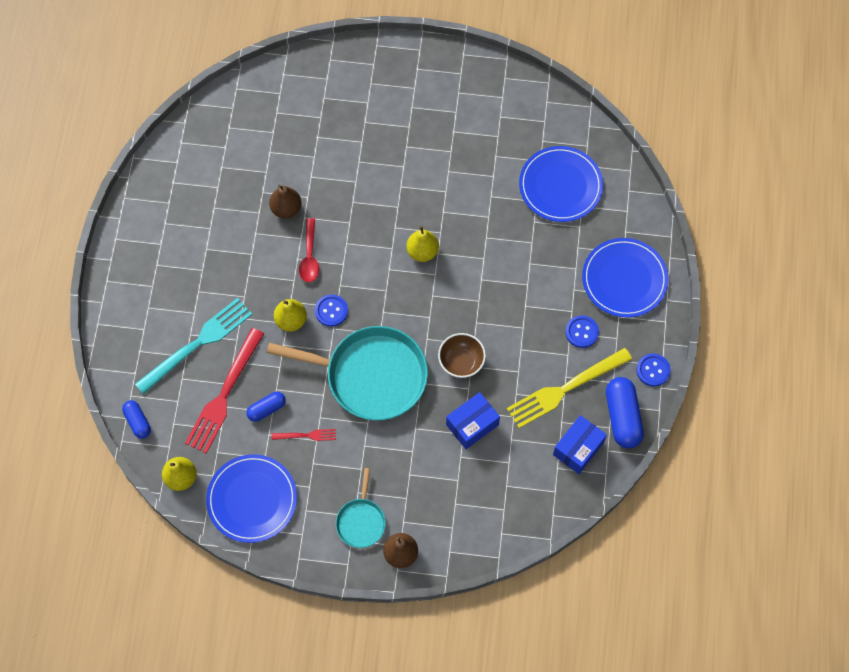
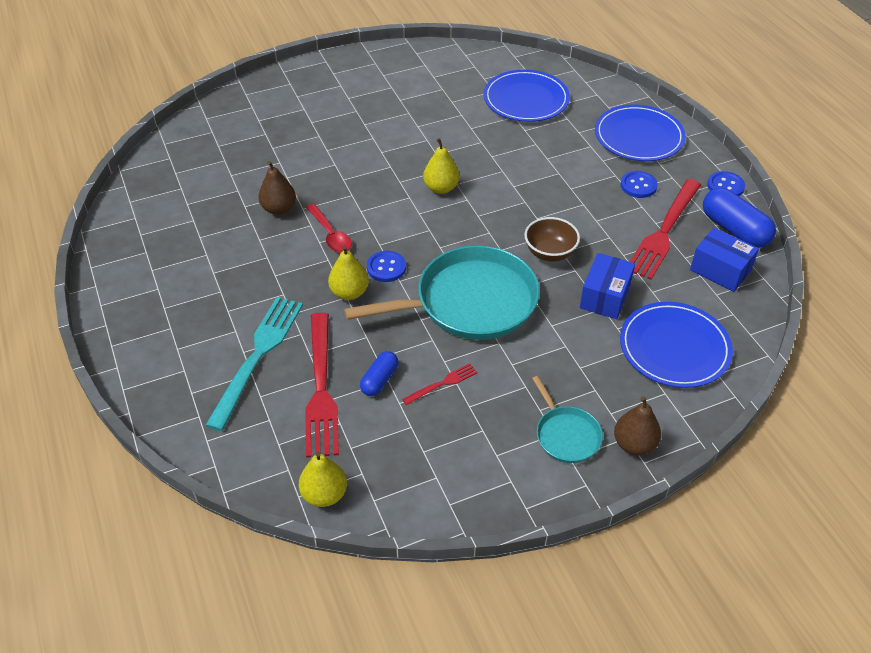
camera: 30 degrees left, 20 degrees down
(138, 422) = (232, 462): blue capsule -> none
(252, 499) = (426, 475): blue plate -> blue plate (674, 347)
(564, 390) = (664, 232): yellow fork -> red fork
(578, 448) = (720, 270): blue box -> blue box turned 60 degrees counterclockwise

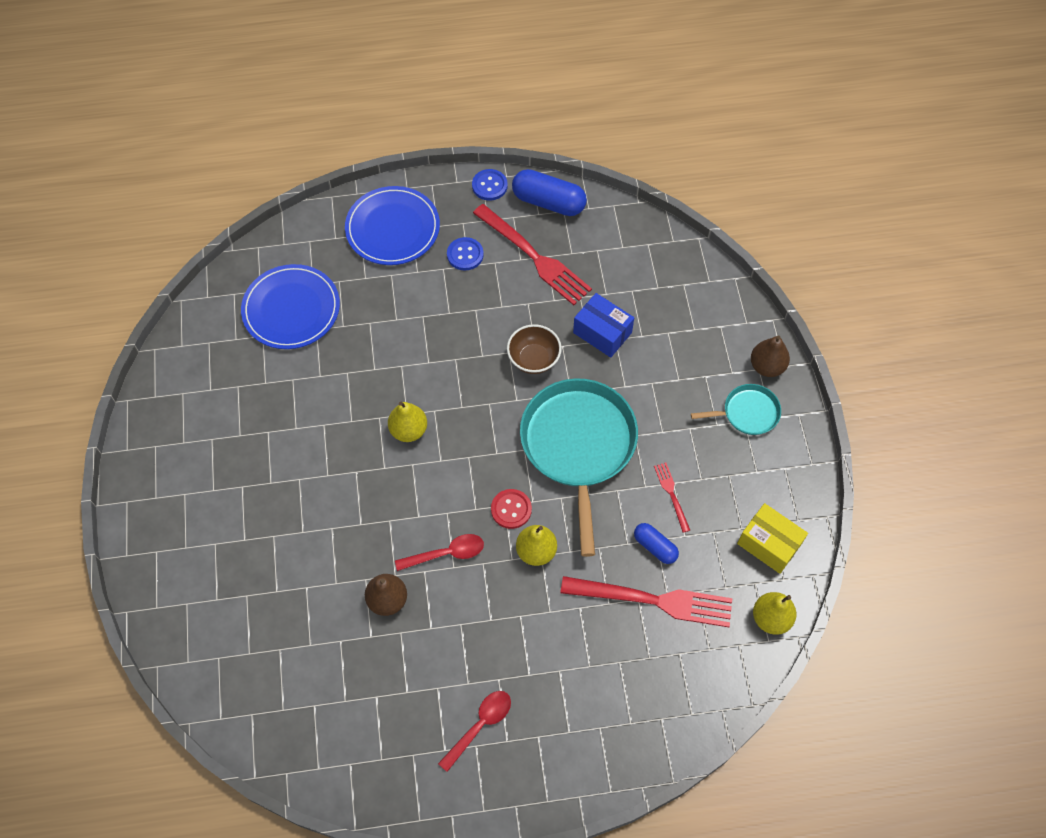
camera: 75 degrees left, 15 degrees up
(176, 287) = (480, 726): none -> red spoon
(258, 355) = (597, 652): turquoise fork -> none
(386, 267) = (511, 509): blue button -> red button
(412, 479) = (769, 544): none -> yellow box
(674, 347) = (674, 301): blue plate -> none
(720, 270) = (595, 233): blue box -> none
(734, 229) = (548, 202): blue capsule -> blue capsule turned 45 degrees clockwise

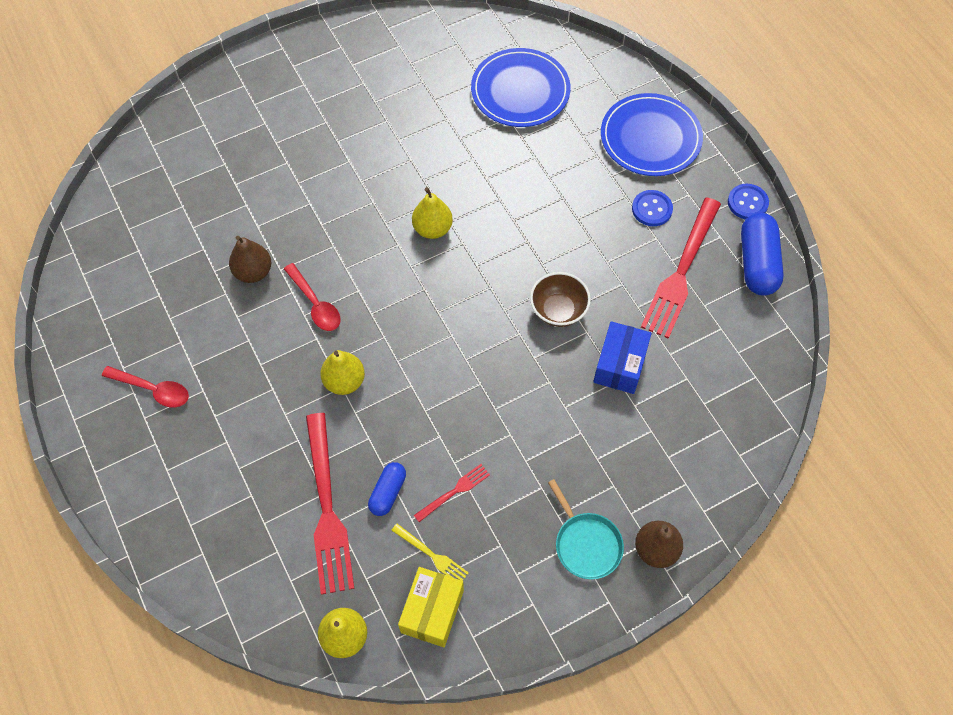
camera: 70 degrees right, 0 degrees up
(511, 509) = (381, 344): red button -> none
(578, 446) = (475, 384): turquoise pan -> none
(722, 529) = (432, 555): none -> yellow fork

